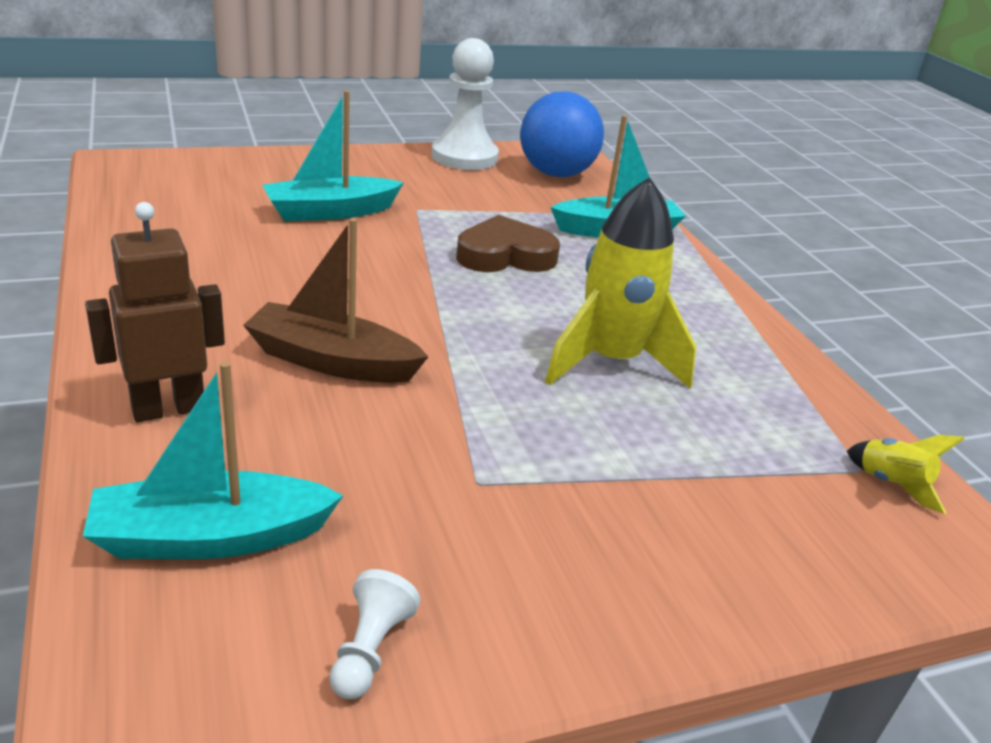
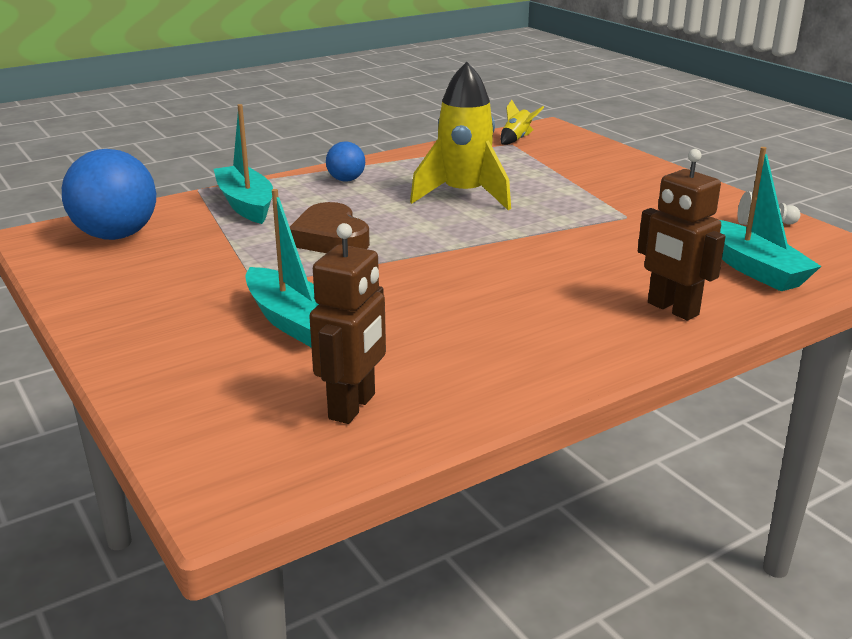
camera: 100 degrees left, 5 degrees down
(173, 209) = (353, 407): none -> brown robot
(332, 361) = (556, 271): brown boat -> none
(464, 157) = (85, 281): white pawn -> none
(687, 294) = (346, 180): none -> blue ball

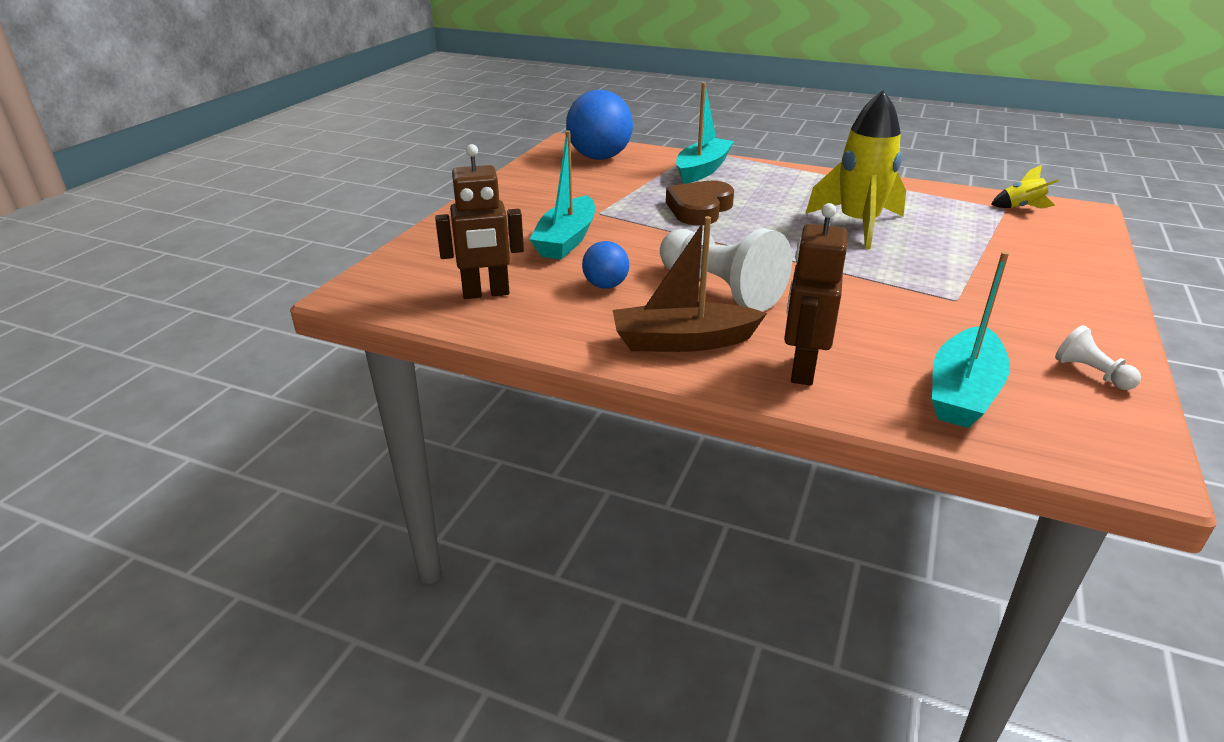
camera: 55 degrees right, 5 degrees up
(346, 180) = (801, 181): blue ball -> blue ball (605, 285)
(502, 289) = (720, 289): none -> white pawn
(575, 339) = (682, 341): none -> brown boat

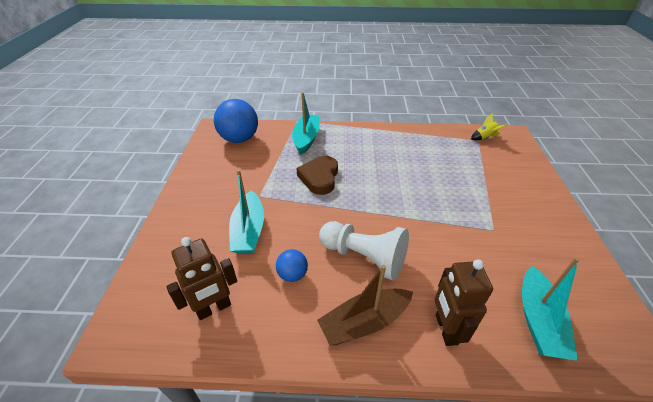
camera: 20 degrees left, 10 degrees up
(858, 225) = (413, 172): yellow rocket -> none
(1091, 373) = (587, 279): white pawn -> none

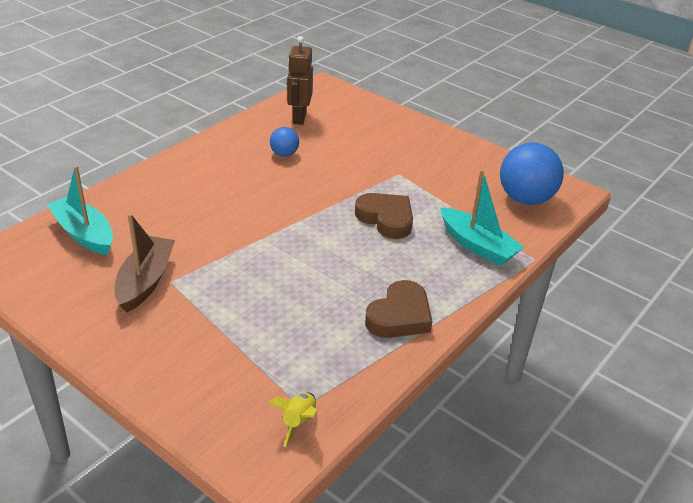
camera: 125 degrees right, 5 degrees down
(249, 231) = (357, 153): turquoise boat -> none
(364, 257) = (253, 191): white pawn -> none
(364, 322) = (204, 163): brown boat -> brown boat (145, 281)
(391, 140) = (399, 316): none -> brown heart
(446, 329) = (148, 190): brown robot -> none

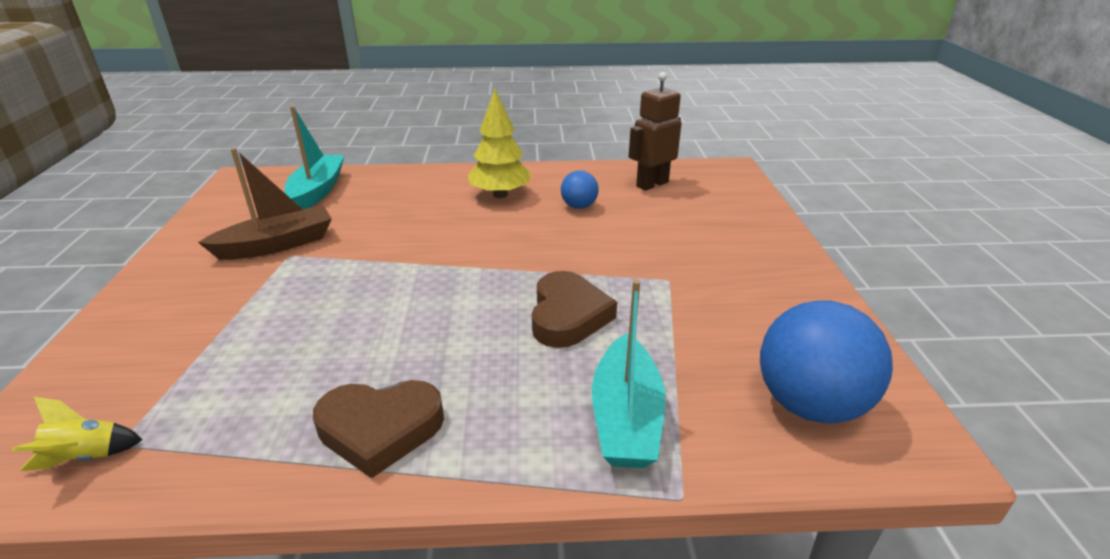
camera: 50 degrees right, 5 degrees down
(222, 170) = (500, 195): none -> yellow tree

